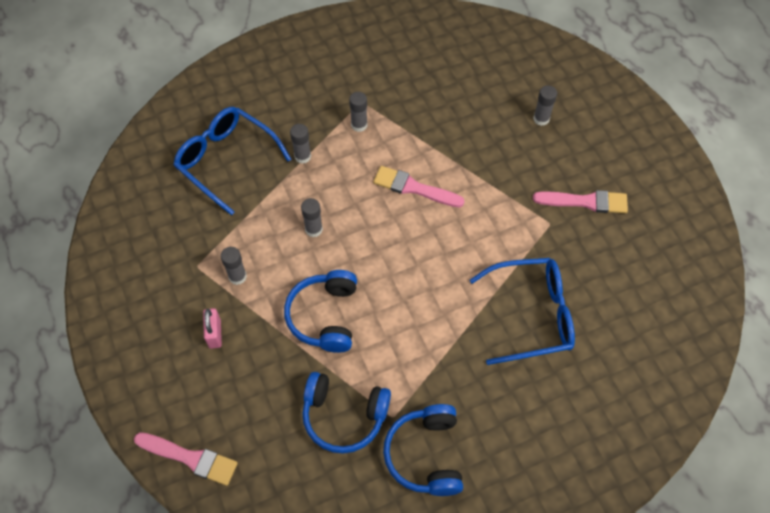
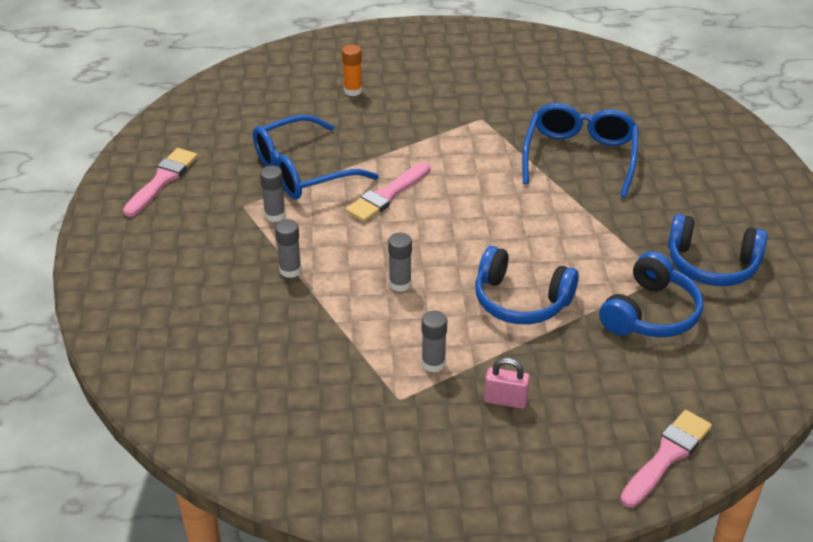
camera: 70 degrees left, 20 degrees down
(226, 160) = (253, 339): blue glasses -> blue glasses (302, 171)
(541, 119) = (353, 91): grey glue stick -> orange glue stick
(585, 202) = (468, 91): pink brush -> pink brush (162, 180)

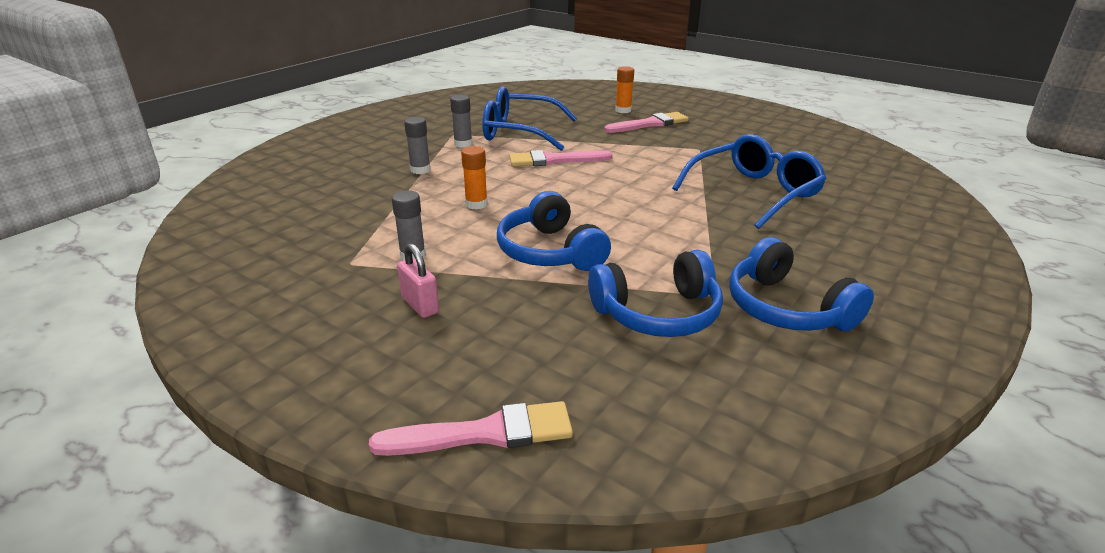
camera: 40 degrees right, 10 degrees down
(162, 180) = (431, 110): pink brush -> pink brush (650, 124)
(400, 284) = (476, 204): grey glue stick -> orange glue stick

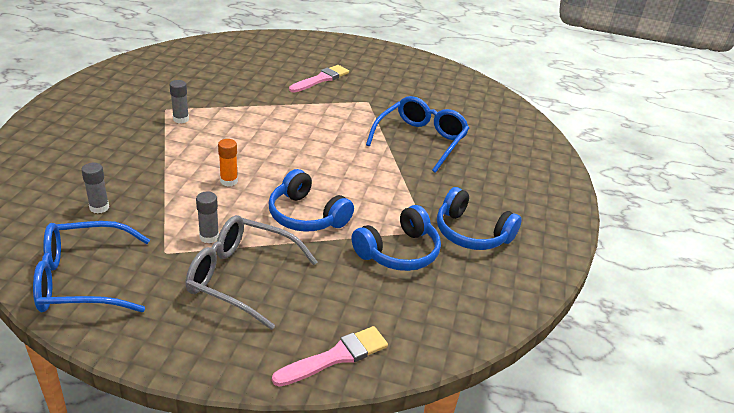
camera: 25 degrees left, 5 degrees up
(420, 170) = (162, 153): grey glue stick -> grey glue stick (99, 207)
(420, 305) = (241, 277): pink padlock -> grey glasses
(519, 132) = (221, 100): blue glasses -> blue glasses (82, 280)
(554, 160) = (265, 127): pink brush -> none
(623, 110) = (293, 66): orange glue stick -> none

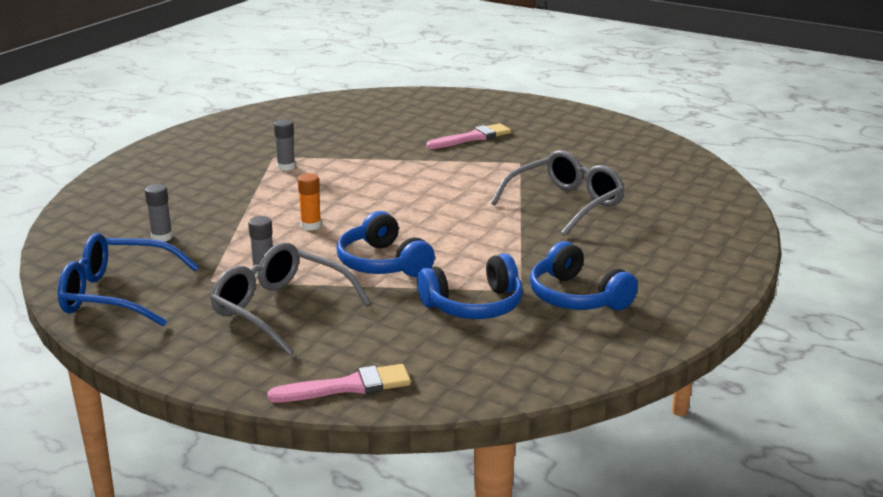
camera: 20 degrees right, 10 degrees down
(421, 140) = (565, 204): blue glasses -> grey glasses

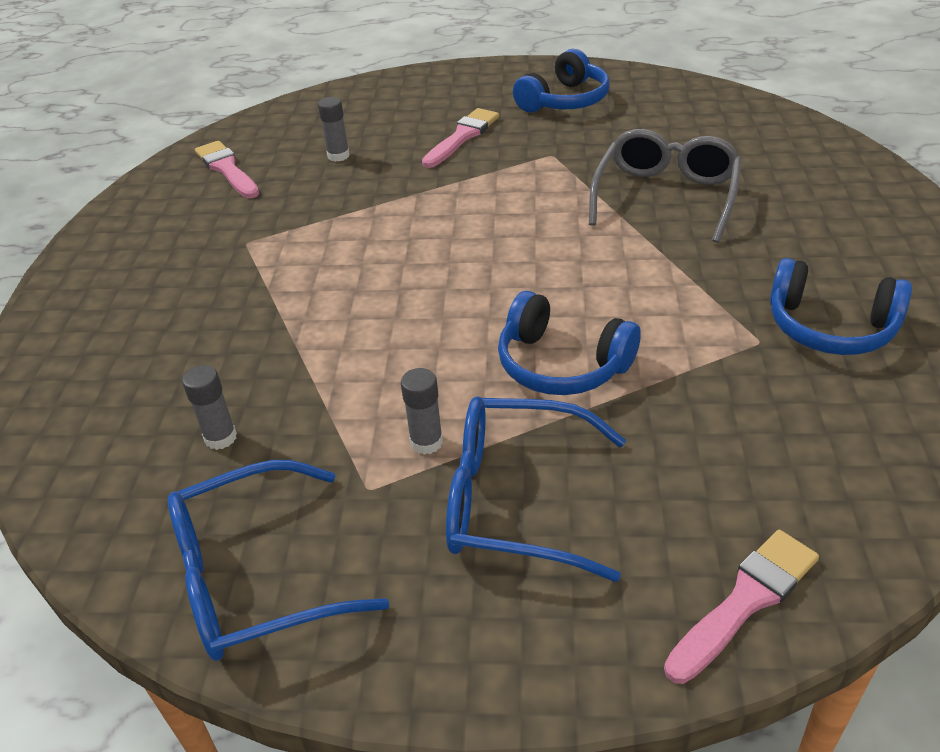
camera: 25 degrees left, 15 degrees up
(280, 309) = (515, 500): grey glasses -> blue glasses
(286, 167) = (279, 253): grey glue stick -> grey glue stick (338, 156)
(305, 117) = (227, 169): none -> pink brush
(311, 225) = (408, 337): orange glue stick -> none
(474, 305) = (738, 388): blue headphones -> blue headphones (564, 100)

